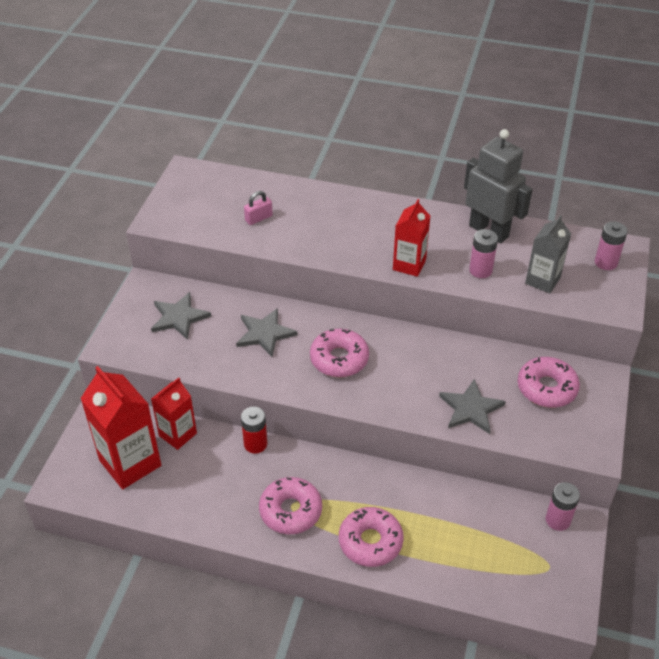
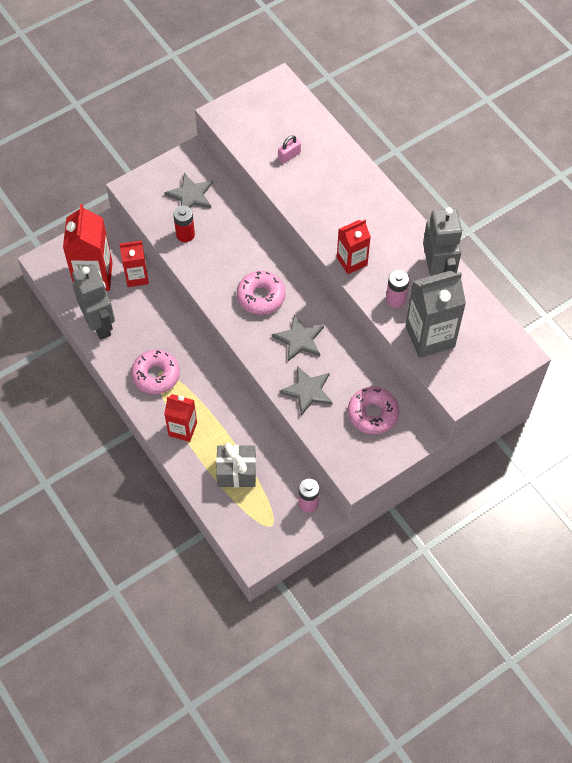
camera: 40 degrees right, 15 degrees up
(182, 503) = (100, 324): none -> grey robot
(255, 444) = (176, 317): red battery -> red battery (185, 234)
(258, 218) = (289, 155): pink padlock -> pink padlock turned 45 degrees counterclockwise
(265, 333) = (232, 245): grey star -> grey star (299, 339)
(370, 542) = (183, 429): pink donut -> red carton
(464, 542) = (236, 472): none -> grey gift
(542, 280) = (430, 337): grey carton -> grey carton, size x1.64
(606, 262) = (492, 355): pink battery -> none

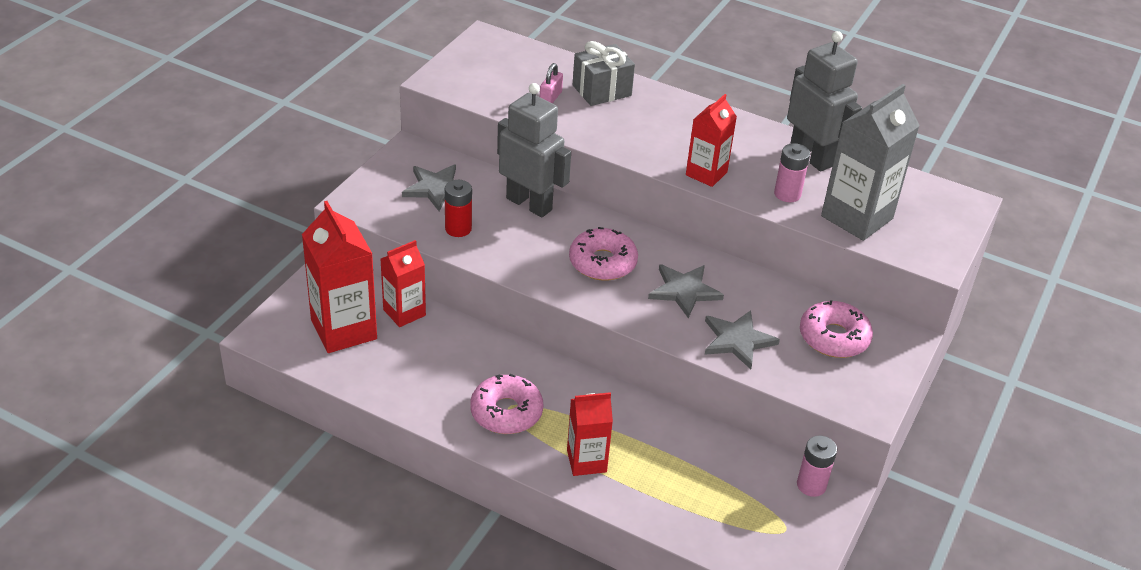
camera: 30 degrees left, 20 degrees down
(100, 324) = (389, 380): grey robot -> grey robot (529, 204)
(236, 472) = (694, 484): grey gift -> grey gift (602, 90)

